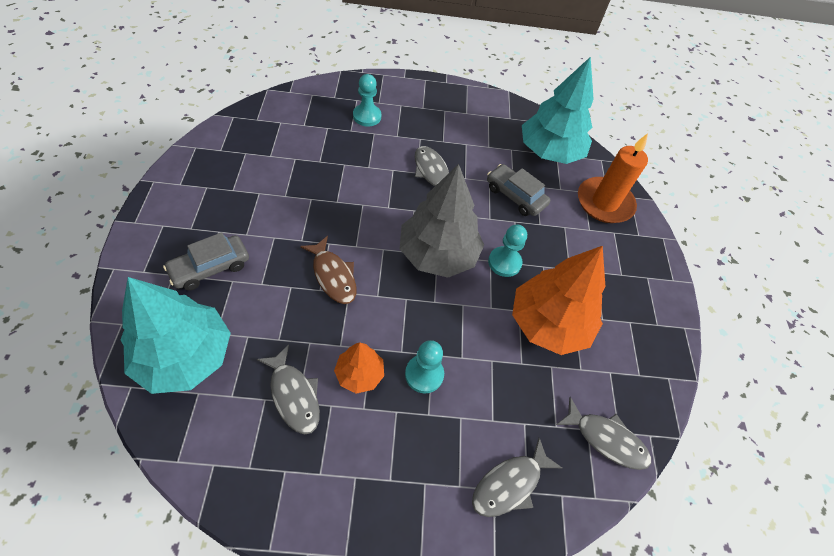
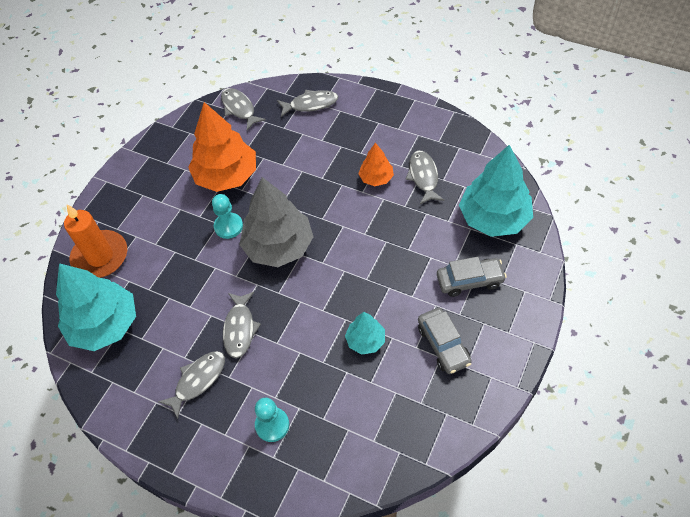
camera: 145 degrees left, 0 degrees up
(310, 188) = (365, 340): none -> turquoise tree
(333, 276) = (372, 249): brown fish -> none
(424, 374) = (333, 167): turquoise pawn -> none
(443, 131) = (198, 381): none -> grey fish
(515, 196) = (176, 283): grey car -> grey car (443, 345)

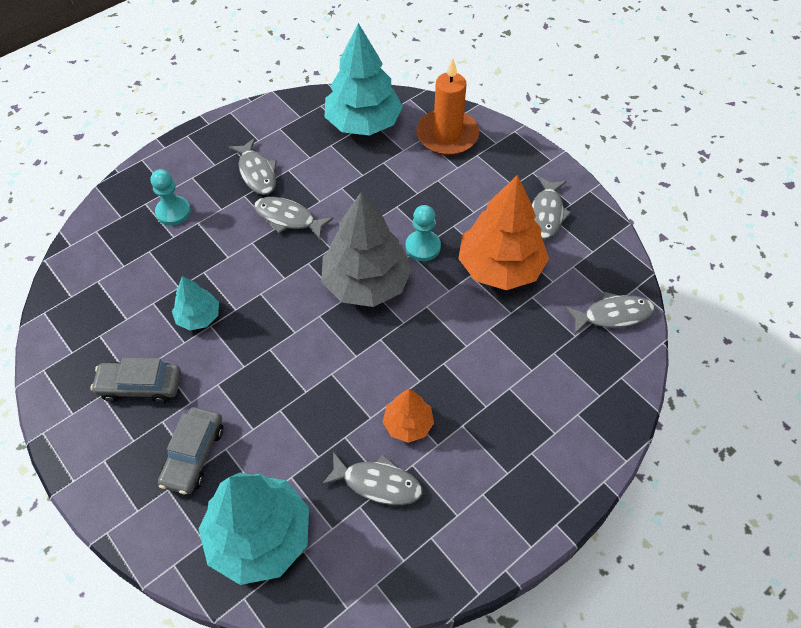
camera: 110 degrees right, 0 degrees up
(310, 104) = (584, 401): grey fish -> grey fish (546, 214)

